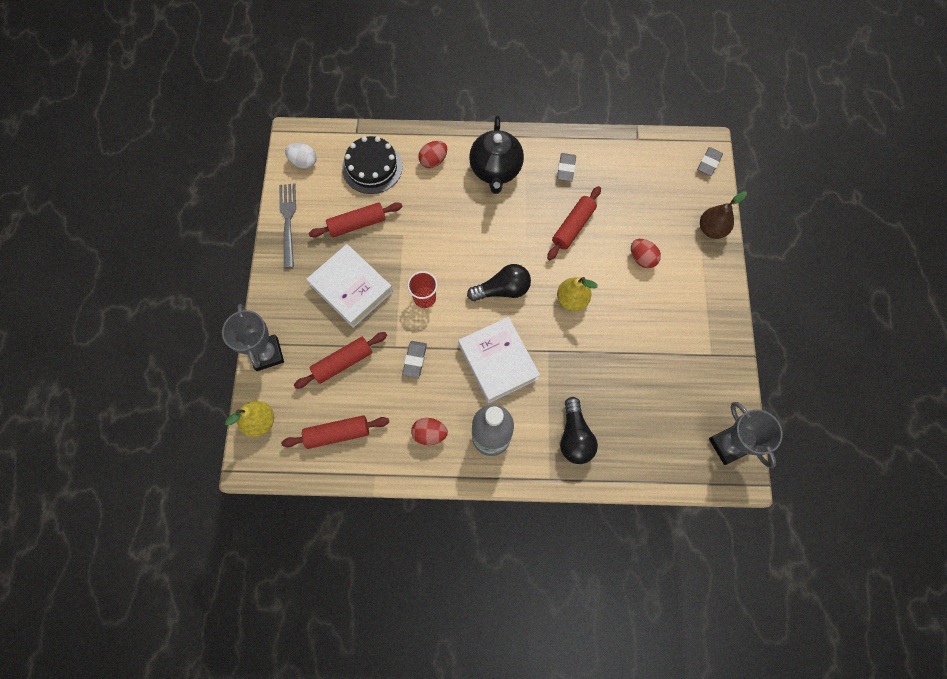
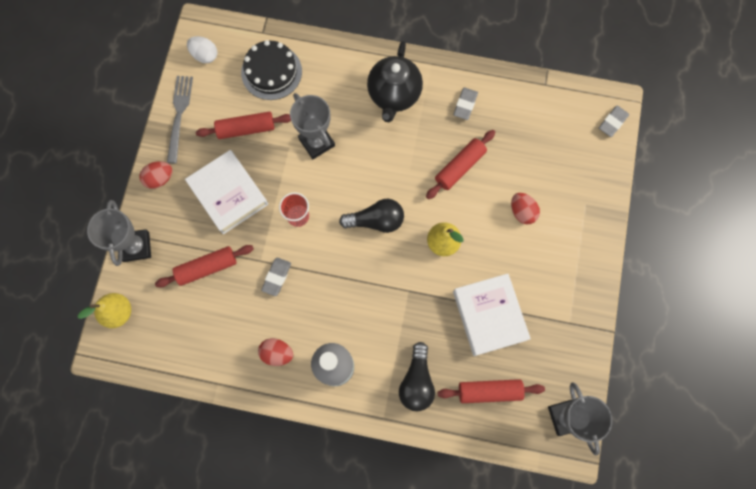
camera: 10 degrees right, 5 degrees up
(337, 433) = (189, 337): red rolling pin -> red rolling pin (489, 391)
(429, 225) = (317, 142): none -> grey trophy
(433, 161) = (333, 75): red egg -> red egg (160, 178)
(498, 362) = (357, 293): white book -> white book (489, 315)
(711, 229) = (599, 193): brown pear -> none

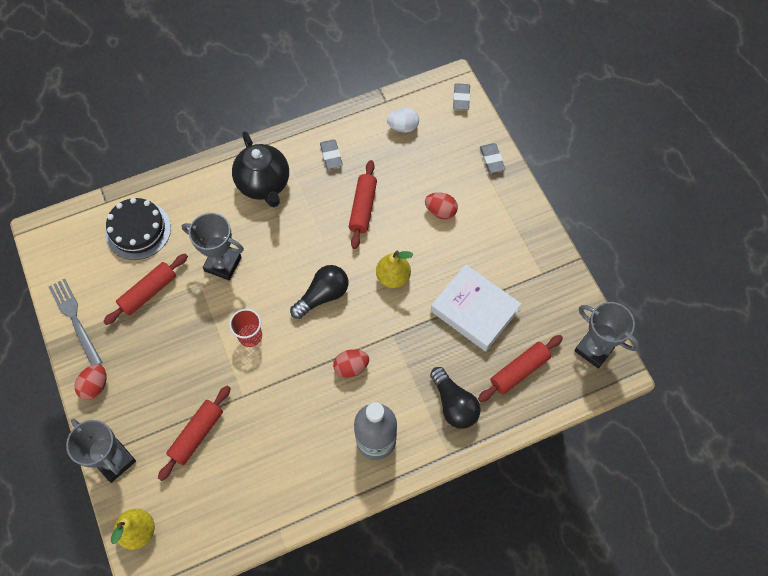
camera: 35 degrees left, 10 degrees down
(205, 55) = (64, 253): white egg -> white egg (403, 127)
(228, 194) = (172, 358): white book -> none
(277, 277) = (268, 400): grey eraser -> grey eraser (492, 160)
(277, 353) = (315, 464): red egg -> red egg (351, 367)

